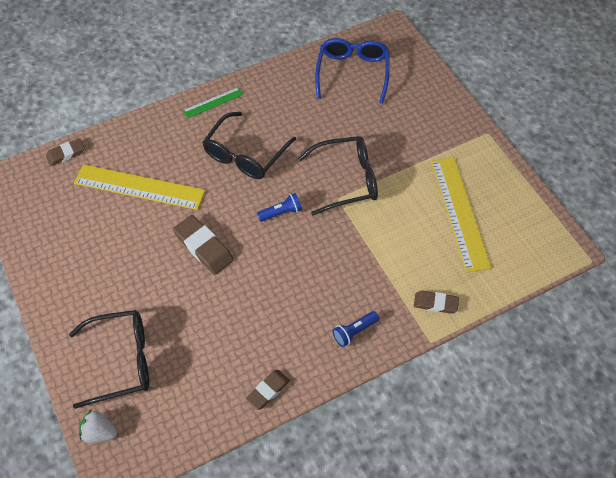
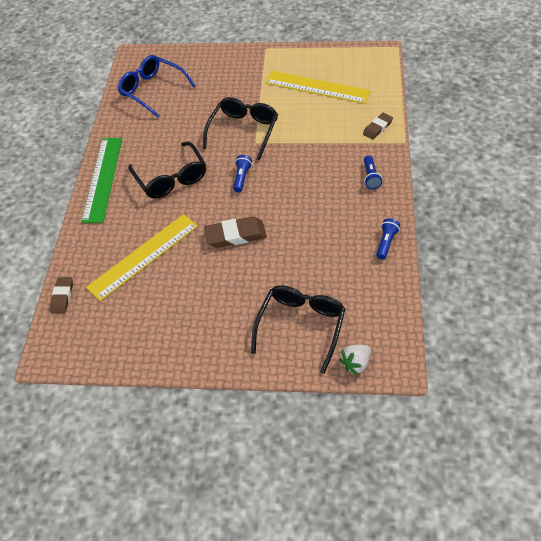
camera: 55 degrees left, 5 degrees down
(213, 102) = (102, 179): green ruler -> green ruler, size x1.96
(268, 390) = (386, 243): brown eraser -> blue flashlight

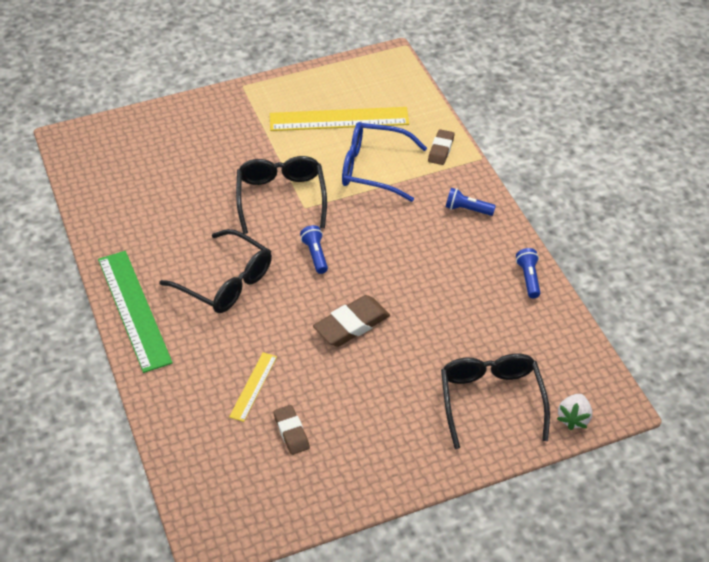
camera: 30 degrees left, 5 degrees down
(62, 296) = (180, 469): brown eraser -> brown eraser (291, 432)
(143, 256) = (253, 386): yellow ruler -> yellow ruler, size x0.51
(152, 90) = (125, 178): blue glasses -> blue glasses (373, 169)
(370, 177) = (467, 209): blue flashlight -> blue flashlight turned 135 degrees clockwise

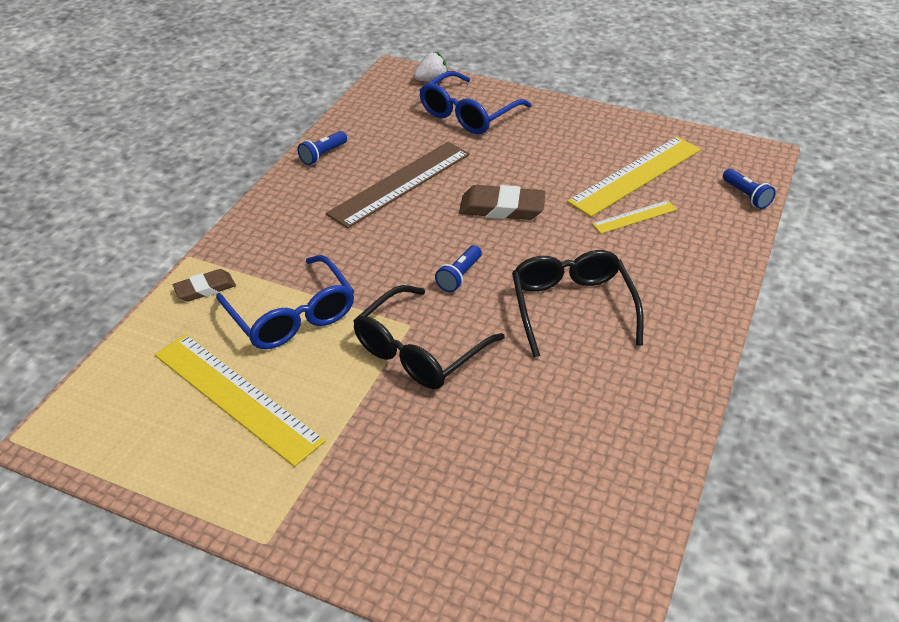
camera: 135 degrees left, 5 degrees down
(134, 310) = (690, 340): green ruler -> none
(291, 432) = (635, 175): brown eraser -> yellow ruler
(443, 294) = (400, 183): none -> brown ruler
(467, 209) = (278, 225): blue flashlight -> blue flashlight (746, 196)
(491, 400) = (468, 114): black glasses -> blue glasses

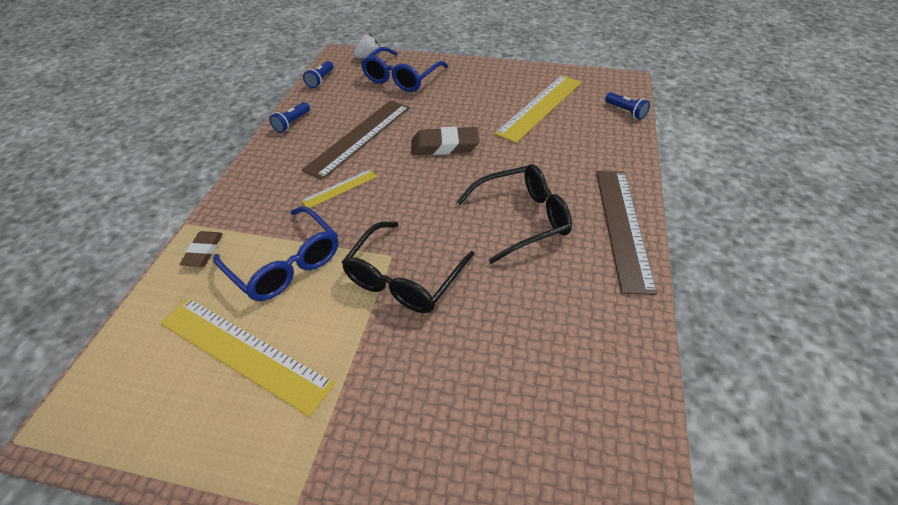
camera: 10 degrees left, 5 degrees up
(205, 289) = (203, 251): brown eraser -> brown eraser turned 45 degrees counterclockwise
(459, 276) = (424, 206): blue flashlight -> blue flashlight (320, 80)
(571, 307) = (522, 218): black glasses -> black glasses turned 90 degrees clockwise
(634, 217) = (549, 138): yellow ruler -> yellow ruler (340, 188)
(690, 334) = (623, 226): none -> brown ruler

